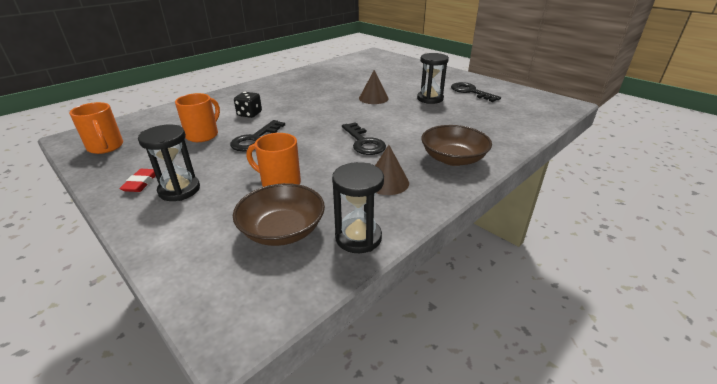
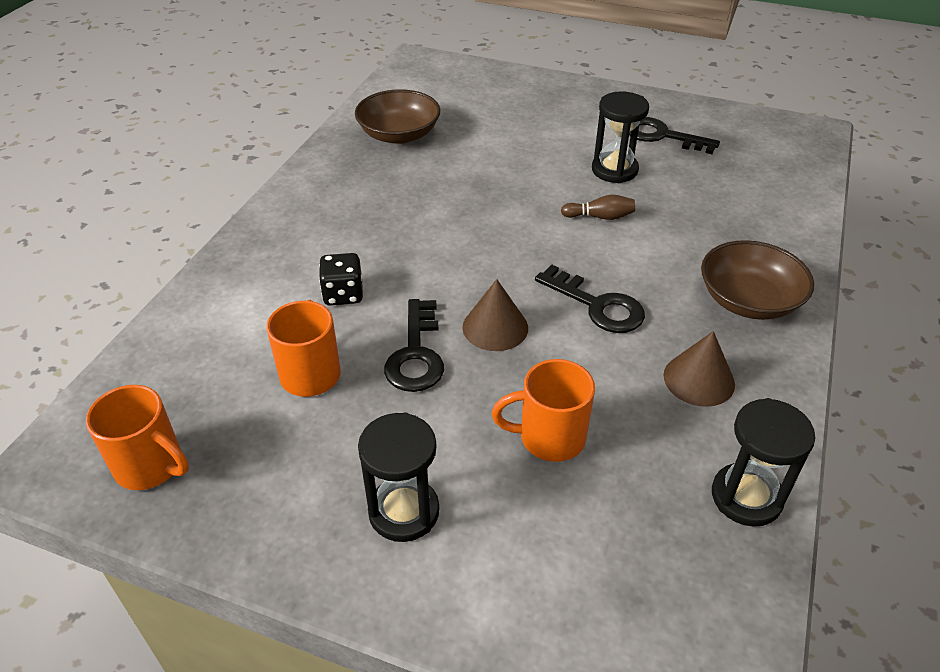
camera: 25 degrees left, 10 degrees up
(141, 183) = (320, 522): red eraser -> none
(282, 230) = (638, 526): brown bowl -> brown bowl (399, 134)
(373, 98) = (523, 192): brown cone -> brown cone (495, 327)
(403, 113) = (600, 217): none -> brown bowling pin

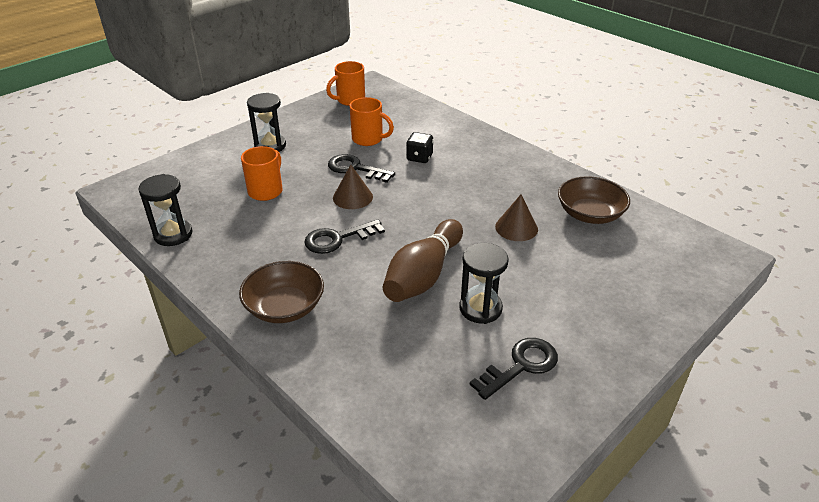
camera: 115 degrees right, 5 degrees down
(600, 217) = (423, 275): brown bowling pin -> brown bowling pin, size x2.34
(699, 379) = (249, 253): brown cone -> brown cone (516, 227)

